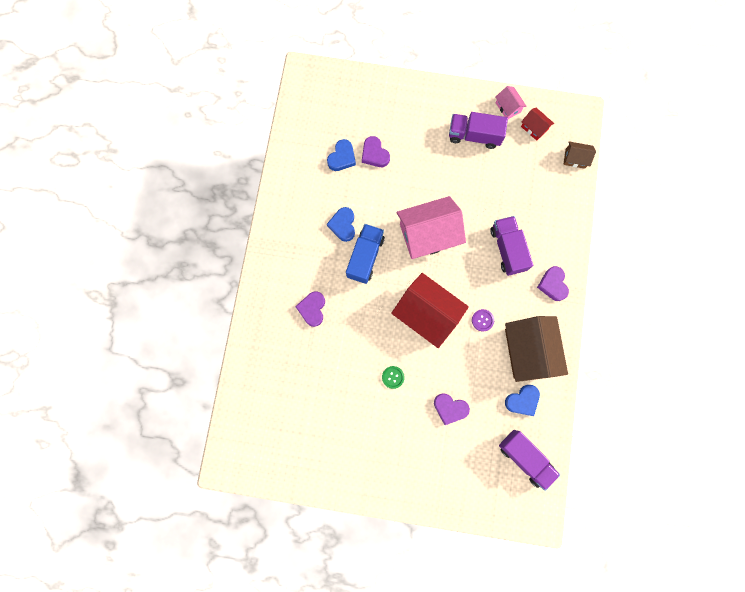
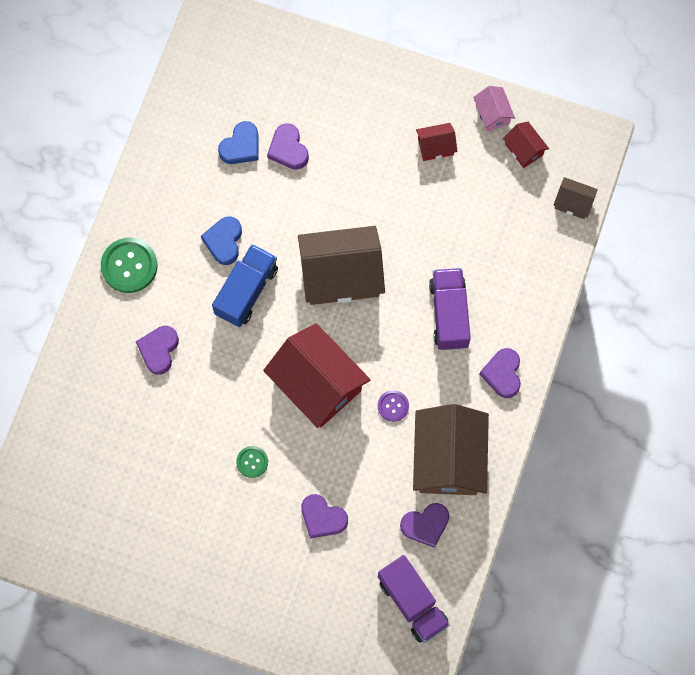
camera: 10 degrees right, 5 degrees down
(280, 253) = (129, 266): none -> green button
(428, 234) = (341, 274): pink house -> brown house
(474, 136) = (435, 146): purple truck -> red house
(522, 400) = (425, 525): blue heart -> purple heart

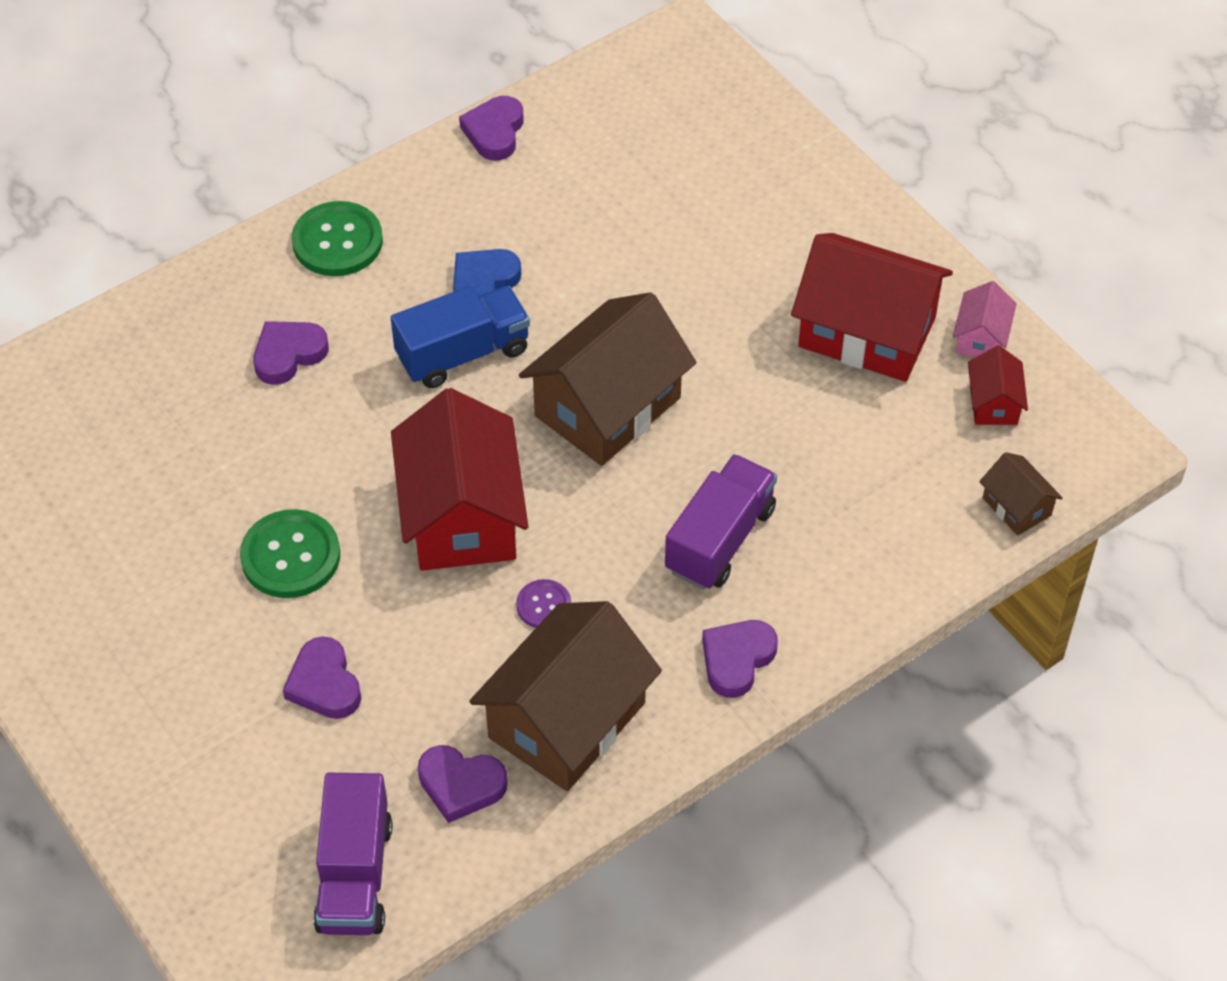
camera: 35 degrees right, 20 degrees down
(241, 146) = (599, 191): blue heart -> none
(252, 462) = (290, 556): green button -> green button, size x1.83
(288, 149) = (659, 227): purple heart -> purple heart (494, 132)
(341, 274) = (607, 407): brown house -> brown house turned 75 degrees counterclockwise
(435, 146) = (867, 332): red house -> red house, size x2.16

